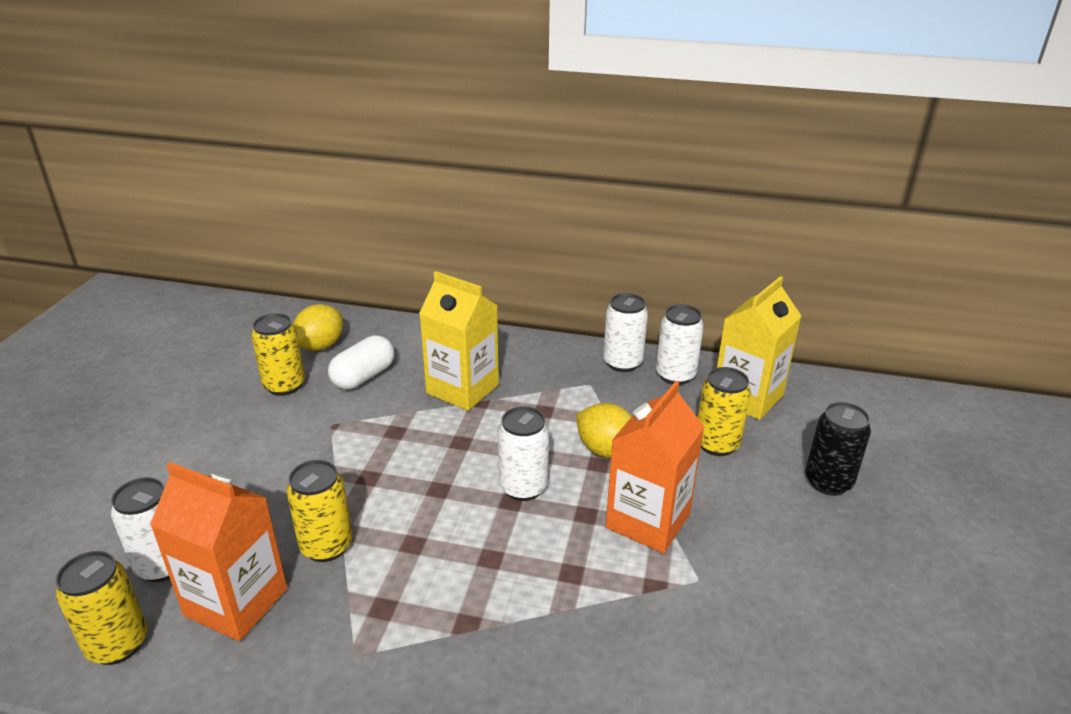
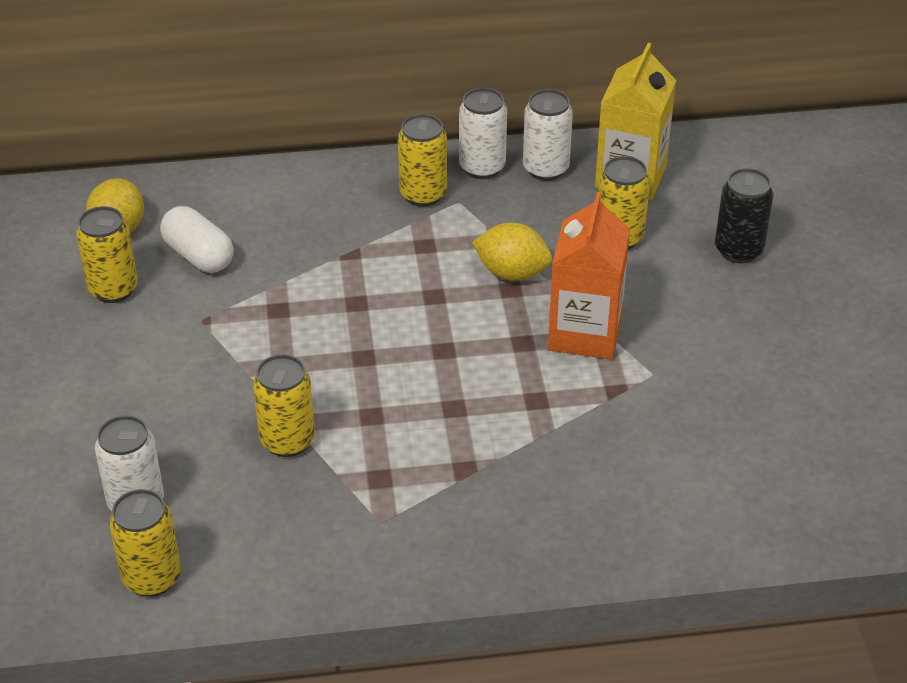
camera: 20 degrees left, 10 degrees up
(236, 602) = (236, 513): orange carton -> none
(363, 377) = (198, 256): white capsule -> white capsule turned 60 degrees counterclockwise
(462, 389) = (322, 242): yellow carton -> none
(523, 487) = (448, 333): white can -> none
(564, 372) = (423, 194): none -> yellow can

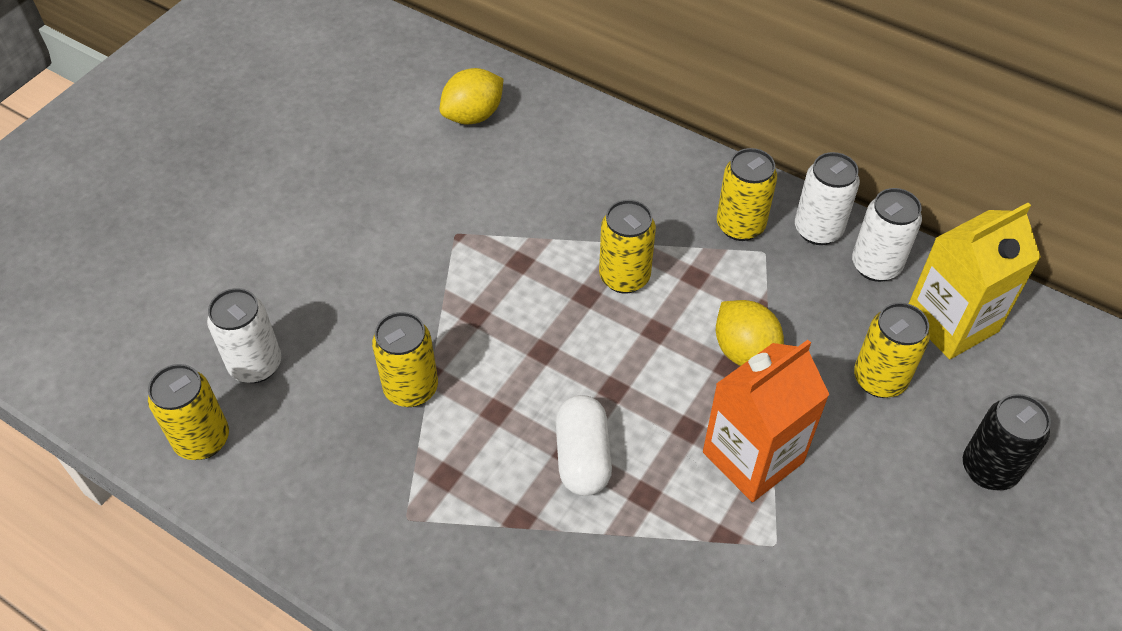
camera: 40 degrees right, 10 degrees up
(113, 289) = (420, 165): yellow can -> yellow can (624, 277)
(198, 256) = (508, 174): white capsule -> white capsule (582, 457)

